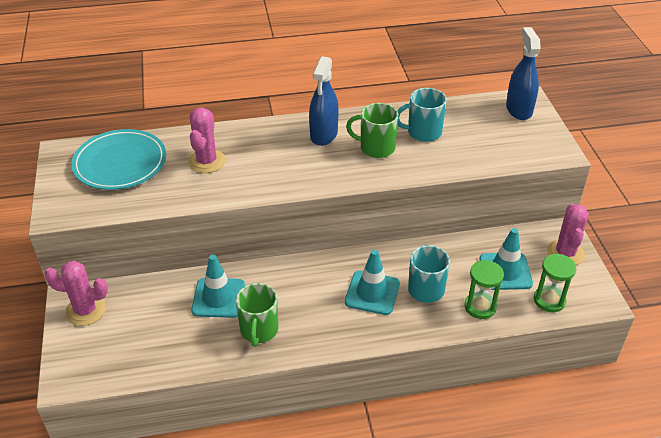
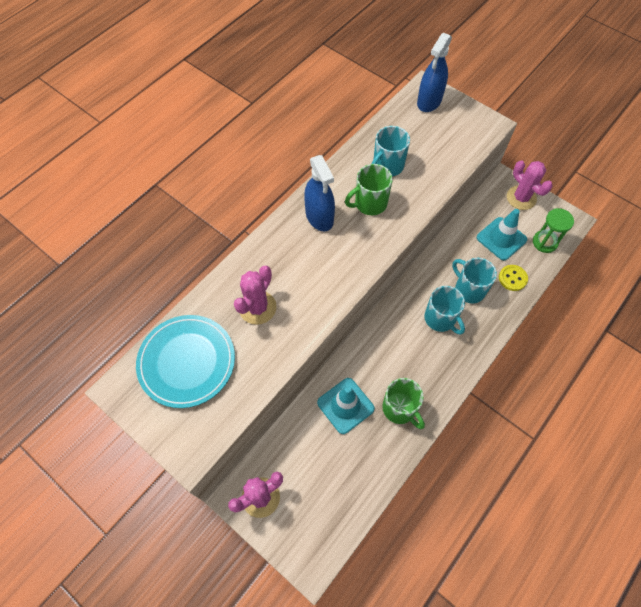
camera: 40 degrees left, 20 degrees up
(206, 161) = (257, 307): pink cactus -> pink cactus turned 60 degrees clockwise
(372, 293) = (440, 319): turquoise traffic cone -> turquoise mug
(480, 307) = (512, 278): green hourglass -> yellow button
(519, 109) = (429, 101): blue spray bottle -> blue spray bottle turned 105 degrees counterclockwise

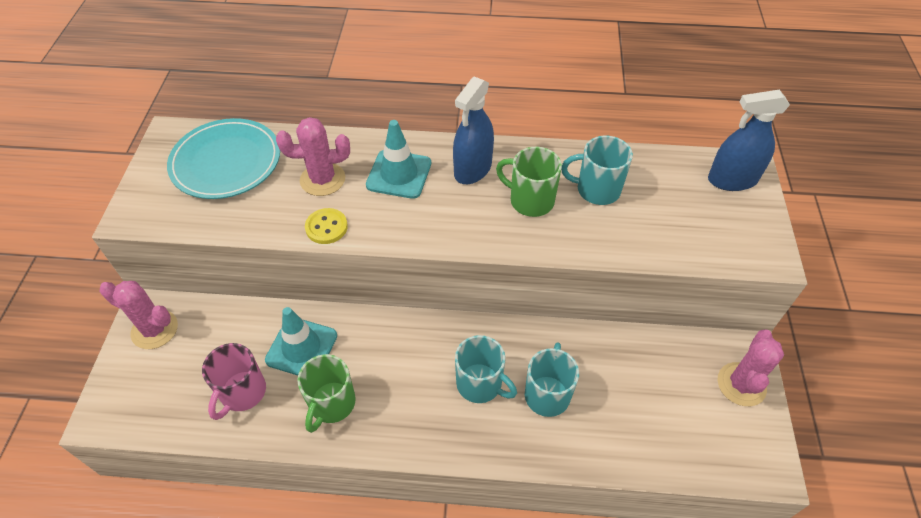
camera: 55 degrees right, 10 degrees down
(355, 460) = (242, 392): none -> pink mug
(440, 319) = (480, 384): turquoise mug -> turquoise mug turned 75 degrees counterclockwise
(501, 239) = (655, 393): turquoise traffic cone -> turquoise traffic cone (399, 174)
(512, 278) = (607, 437): yellow button -> yellow button (326, 227)
(544, 242) = (700, 450): green hourglass -> none

